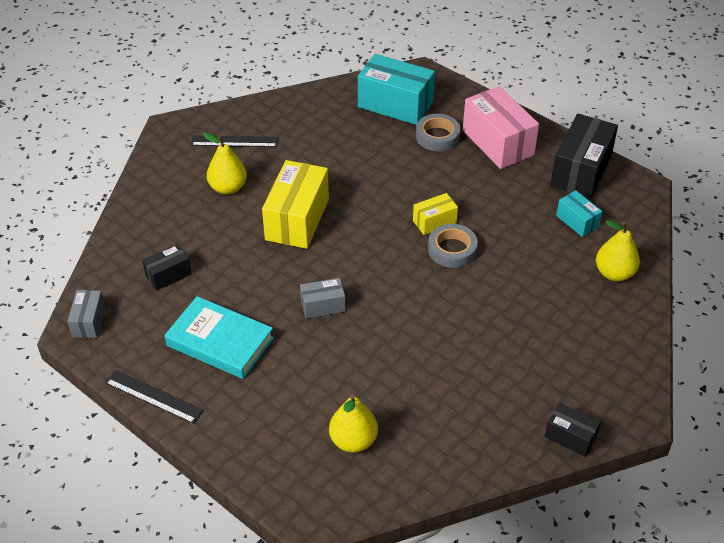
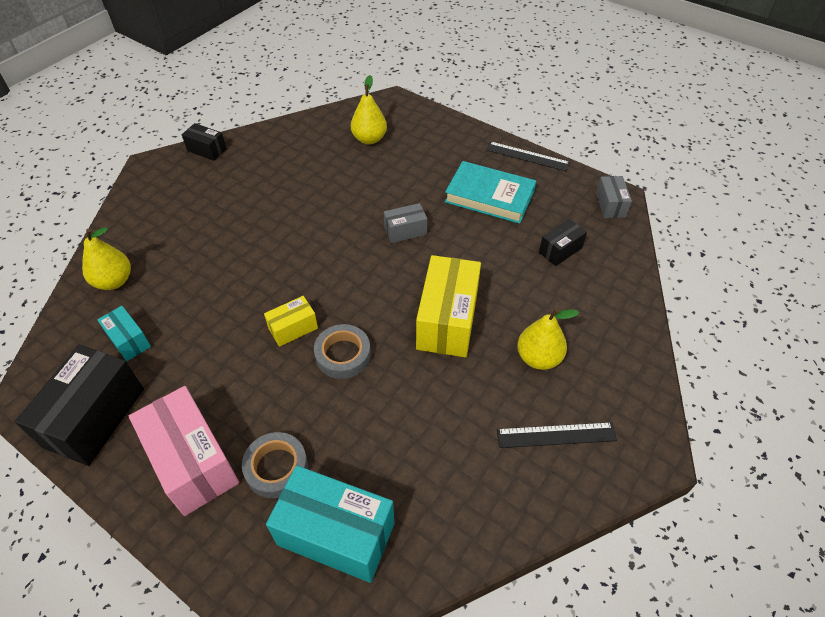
camera: 175 degrees right, 5 degrees up
(452, 249) = (277, 296): grey tape -> grey tape (343, 355)

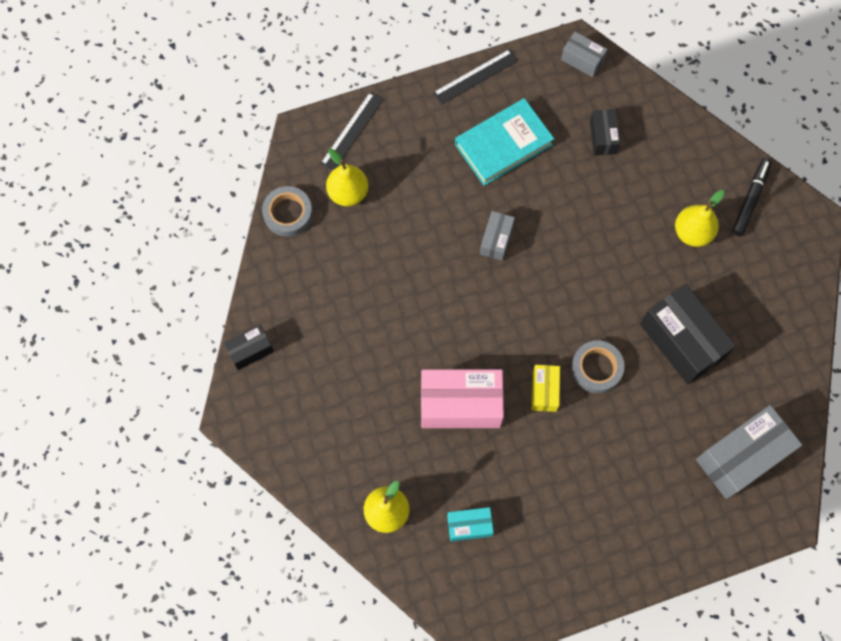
camera: 55 degrees left, 20 degrees up
(94, 417) = (535, 581): black box -> black box (681, 341)
(193, 462) = (624, 525): pink box -> pink box (460, 404)
(276, 468) = (666, 469): grey tape -> grey tape (288, 213)
(336, 533) = (741, 456): turquoise box -> grey box
(447, 320) = (615, 271): yellow box -> none
(556, 435) = (760, 269): black ruler -> black ruler (352, 131)
(617, 386) = (750, 199): none -> black marker

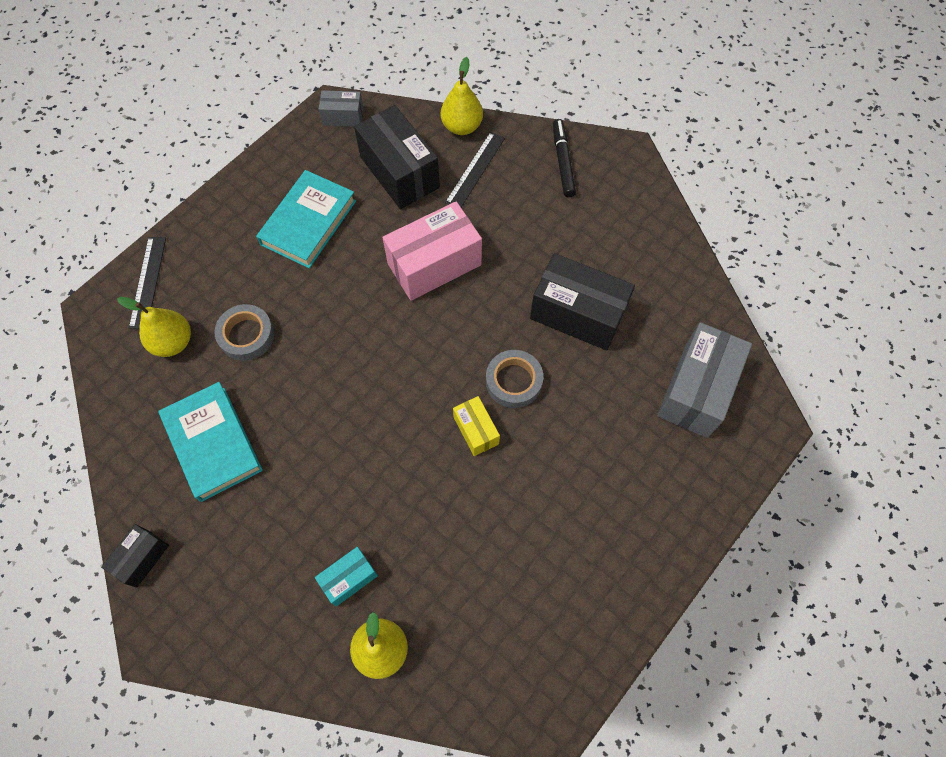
camera: 30 degrees left, 5 degrees down
(288, 213) = (117, 394): grey tape -> grey tape (246, 335)
(340, 291) = (213, 443): none -> turquoise book
(460, 404) = (399, 490): pink box -> pink box (434, 264)
(469, 526) = (477, 612): turquoise box -> turquoise box (349, 578)
(475, 77) = (249, 176): black ruler -> black ruler (475, 170)
(496, 240) = (349, 312): grey box -> none
(603, 137) = (399, 172): black box -> black box, size x1.92
(692, 232) = (529, 214): yellow pear -> yellow pear (462, 126)

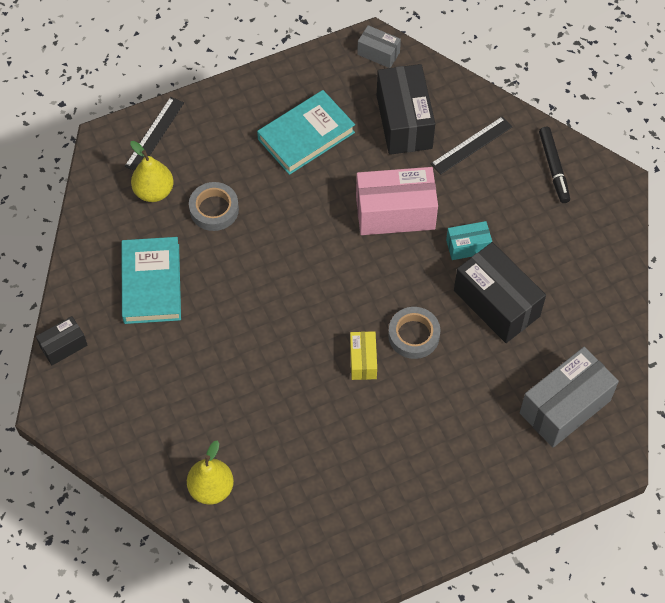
camera: 25 degrees right, 5 degrees down
(349, 578) = (210, 428): turquoise box -> turquoise box (468, 246)
(462, 126) = (479, 102): yellow pear -> none
(563, 162) = (553, 168): black marker -> black marker turned 150 degrees clockwise

